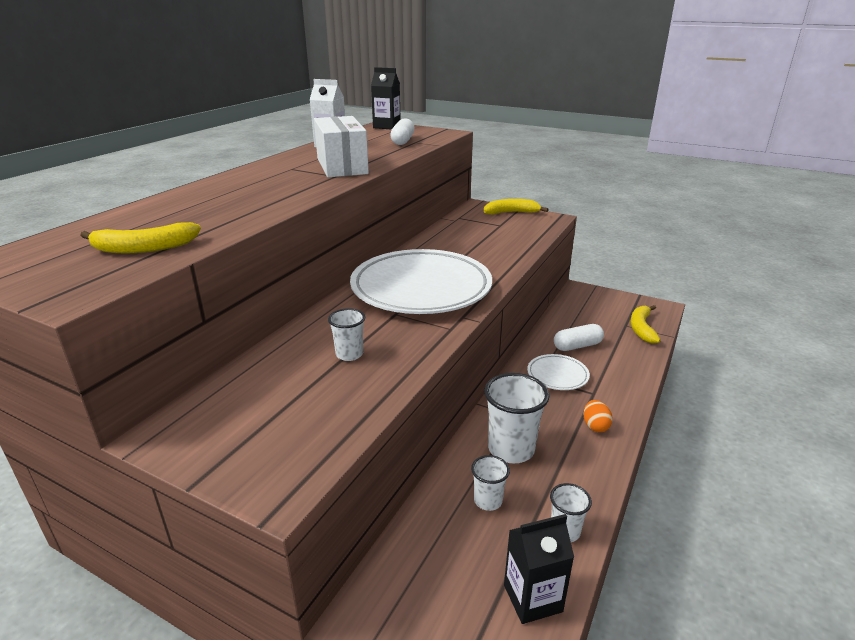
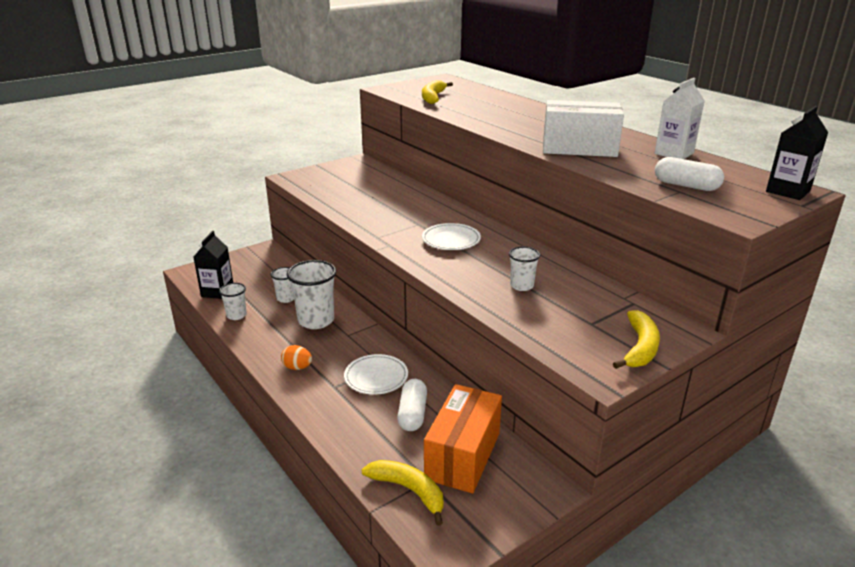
camera: 115 degrees right, 0 degrees up
(349, 354) = (380, 202): white cup -> white cup (521, 286)
(421, 288) = (451, 240): white plate -> white plate, size x0.46
(590, 318) = (463, 455): none -> orange box

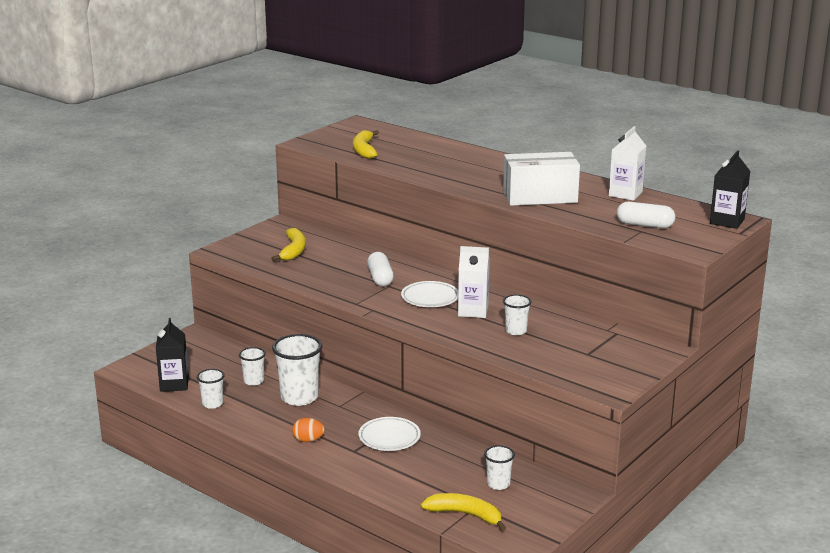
camera: 15 degrees left, 5 degrees down
(412, 414) = (439, 461): white capsule -> white capsule (380, 278)
(463, 455) = (498, 484): orange box -> white cup
(487, 259) = (473, 311): none -> white carton
(640, 348) = (633, 367): yellow banana -> yellow banana (293, 250)

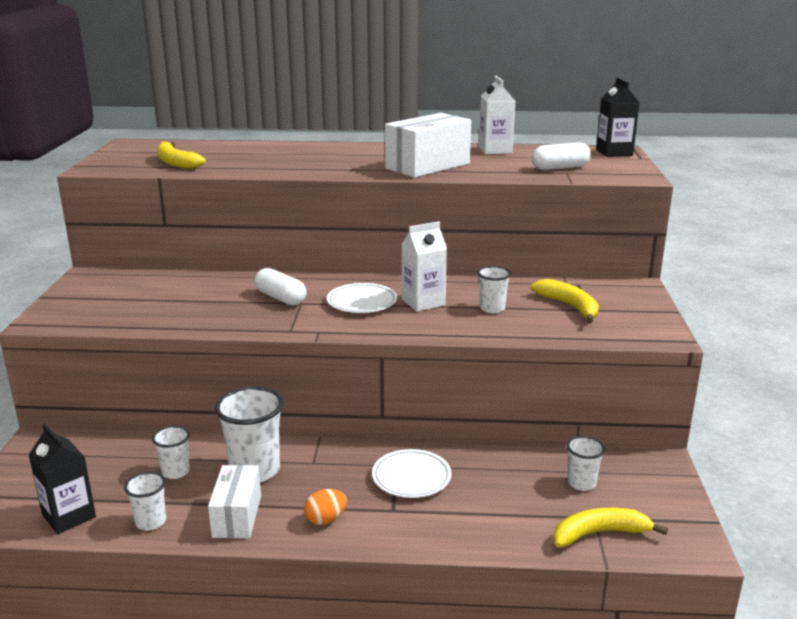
camera: 35 degrees left, 0 degrees up
(261, 419) = (237, 516): none -> white box
(293, 250) = (140, 297): yellow banana -> yellow banana (569, 306)

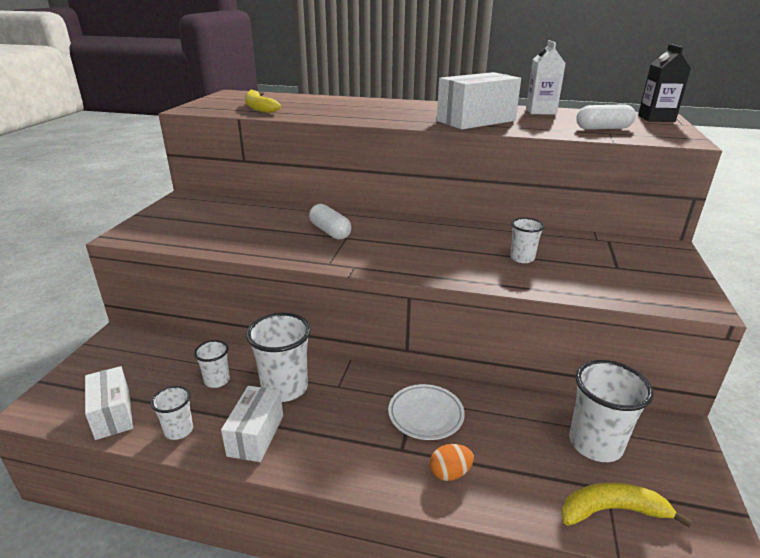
camera: 10 degrees right, 5 degrees up
(69, 516) = (113, 414): black carton -> white box
(325, 519) = (335, 451): orange egg -> orange egg (450, 473)
(362, 302) = (400, 242): white plate -> none
(423, 302) = (457, 246): white carton -> none
(569, 306) = (599, 263): yellow banana -> none
(581, 483) = (595, 444): white cup -> white cup, size x1.82

